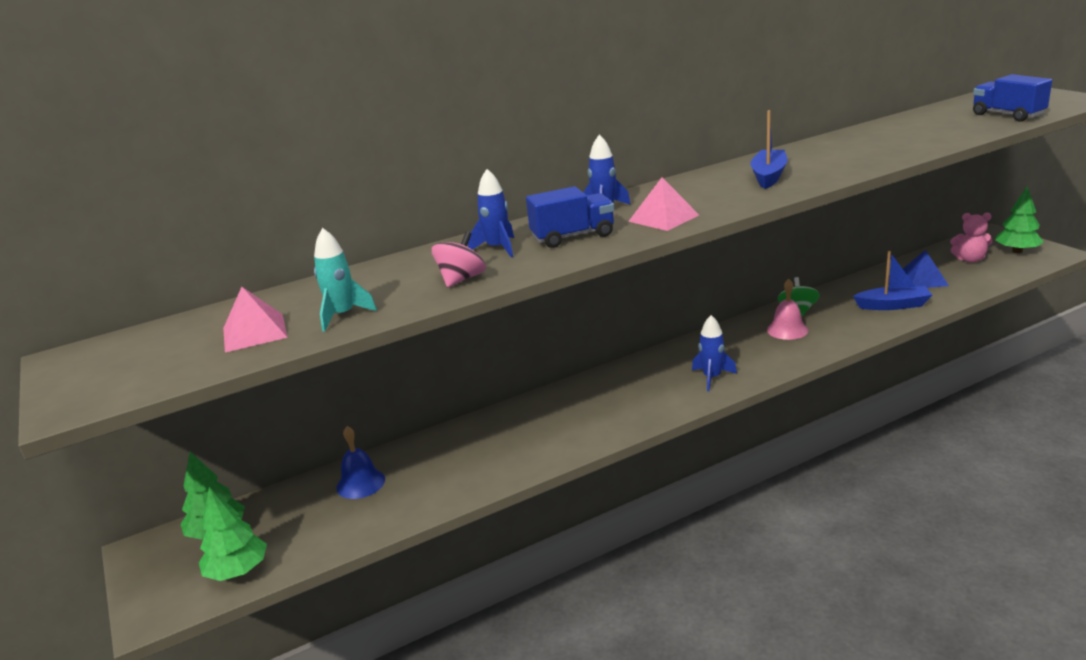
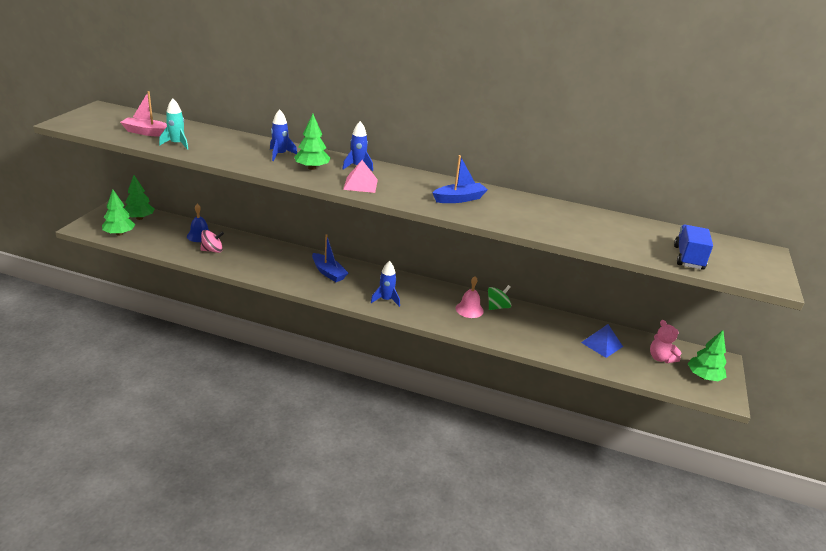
camera: 40 degrees right, 5 degrees up
(254, 332) = (147, 132): pink pyramid -> pink boat
(461, 279) = (236, 157): pink spinning top -> pink spinning top (212, 250)
(573, 237) = (312, 168): blue truck -> green tree
(893, 305) = (548, 341): blue boat -> blue boat (328, 273)

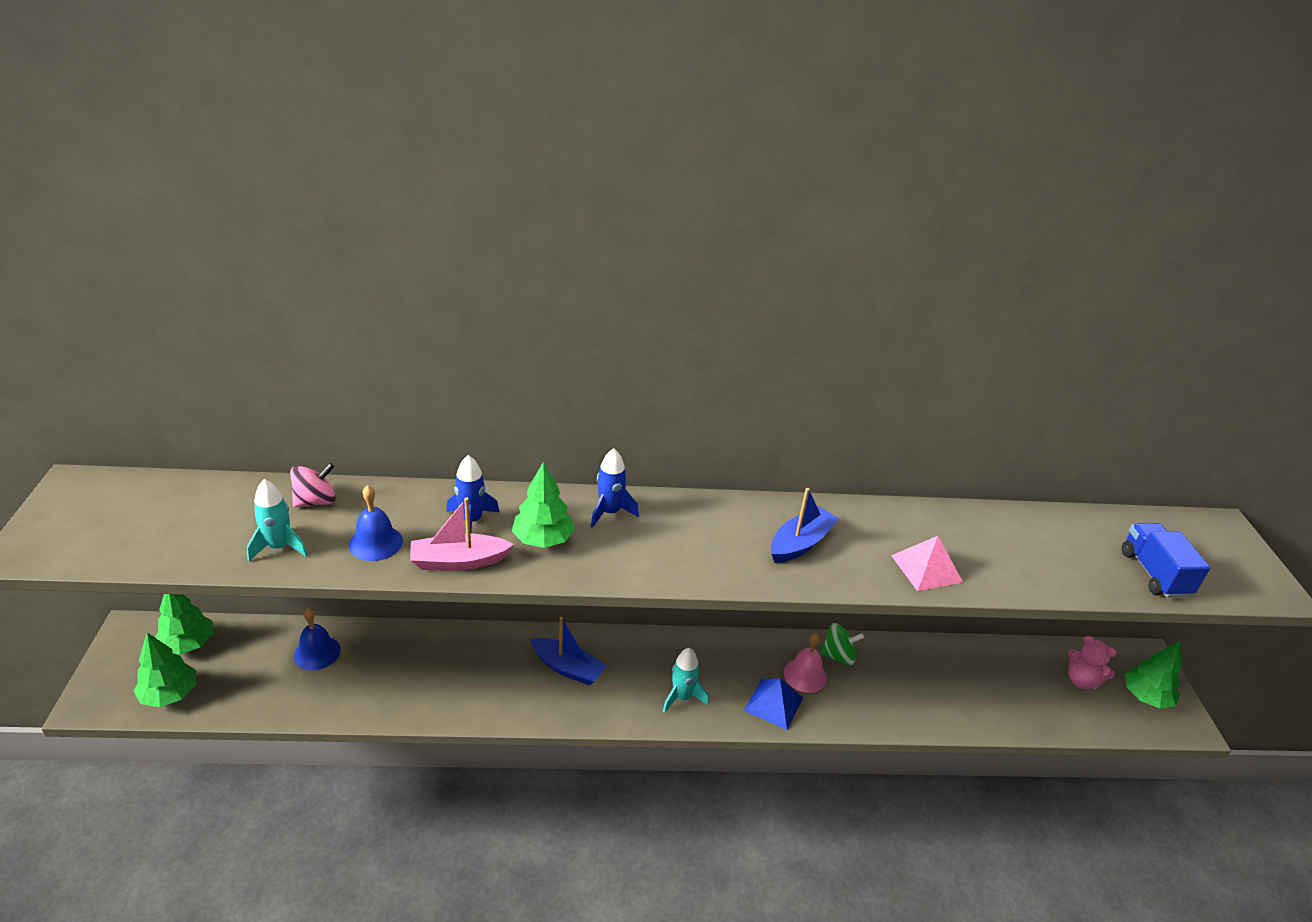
camera: 20 degrees left, 5 degrees up
(147, 132) = (206, 531): pink boat -> pink boat (459, 561)
(212, 250) = (356, 680): pink spinning top -> pink spinning top (316, 501)
(224, 152) = (375, 543): none -> blue bell
(360, 184) = (641, 557): pink pyramid -> pink pyramid (926, 568)
(386, 300) = (682, 697): blue rocket -> turquoise rocket
(497, 307) = (838, 656): green spinning top -> green spinning top turned 60 degrees clockwise
(602, 344) = (1002, 681): blue pyramid -> blue pyramid (774, 704)

